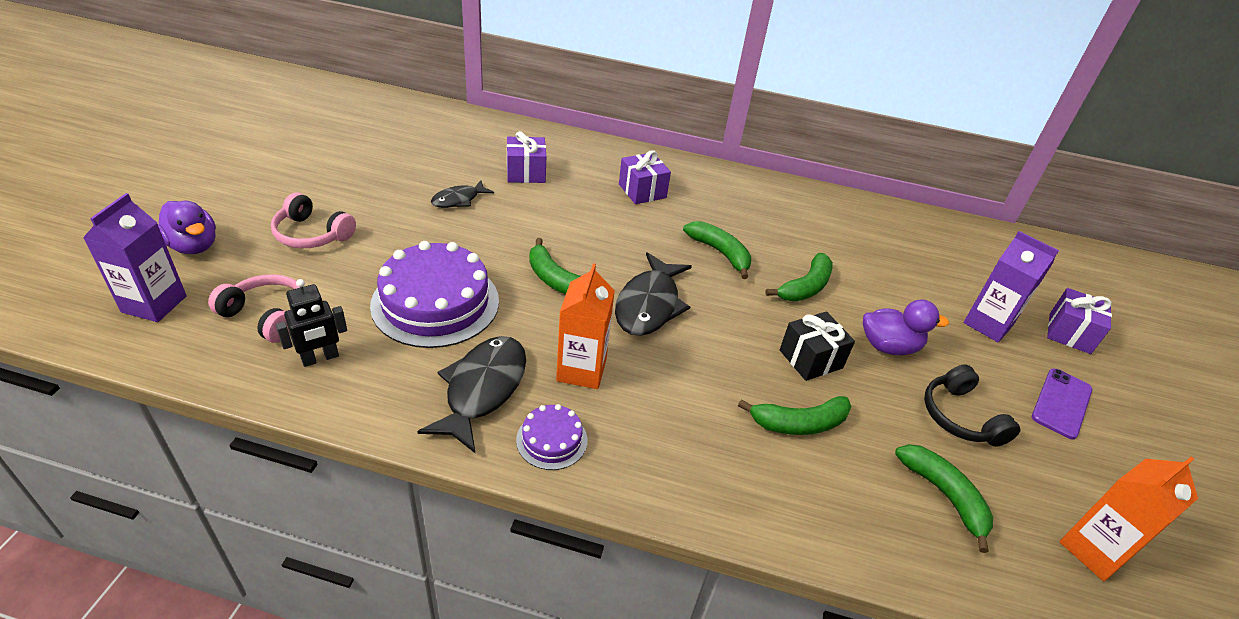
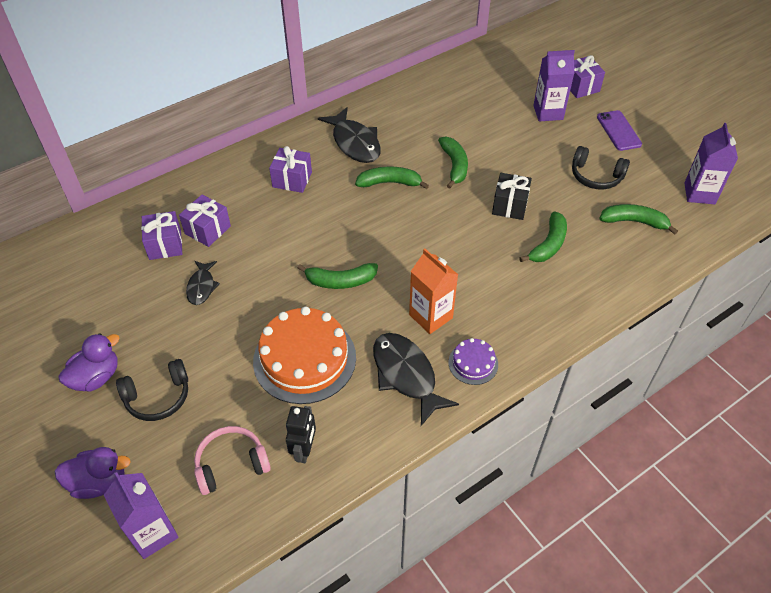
camera: 45 degrees left, 10 degrees up
(312, 234) = (158, 397): pink headphones -> black headphones
(435, 303) = (304, 359): purple cake -> orange cake
(483, 159) = (165, 245): none -> purple gift
(649, 305) = (404, 249): black fish -> black fish (355, 143)
(889, 346) = (528, 165): purple duck -> purple duck (96, 377)
(1094, 550) = (699, 193): orange carton -> purple carton

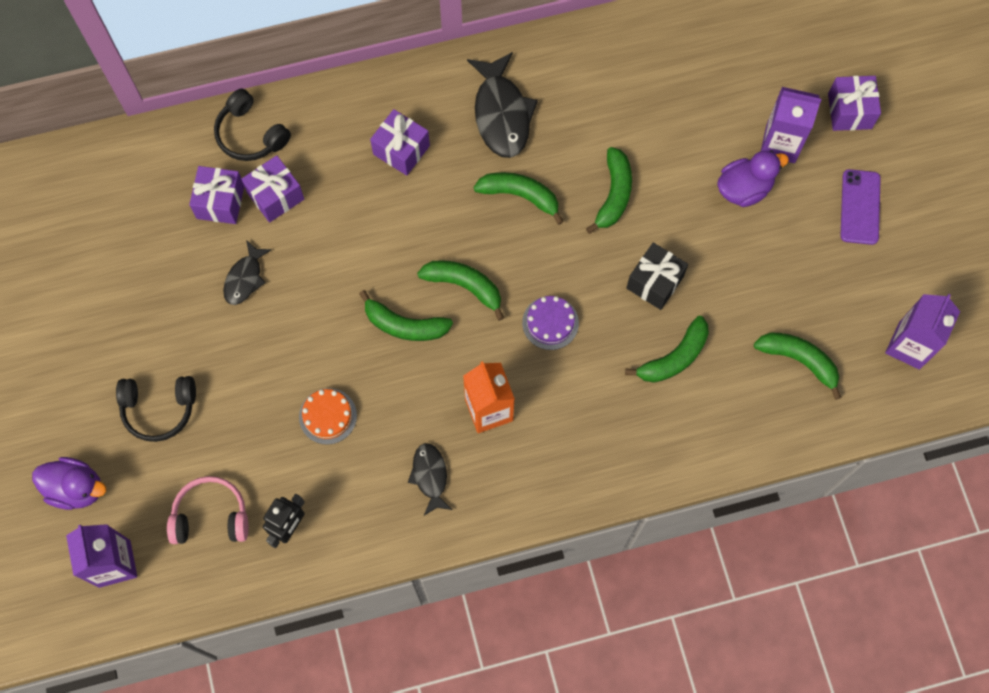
camera: 20 degrees right, 20 degrees up
(96, 377) = (101, 361): purple duck -> purple duck (744, 189)
(304, 359) = (328, 416): orange cake -> orange cake, size x0.48
(375, 245) = (464, 286): none -> green banana
(406, 375) = (430, 476): black fish -> black fish, size x0.57
(473, 363) = (510, 487): purple cake -> purple cake (550, 323)
(595, 176) = (788, 273): black headphones -> black headphones (250, 134)

